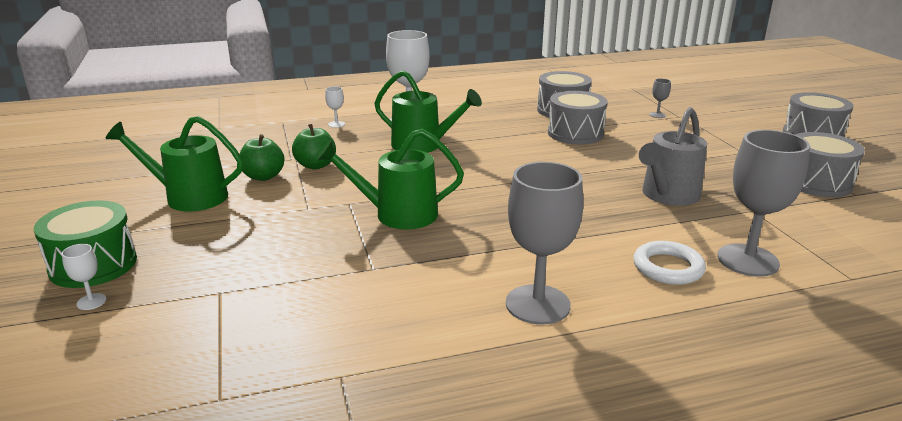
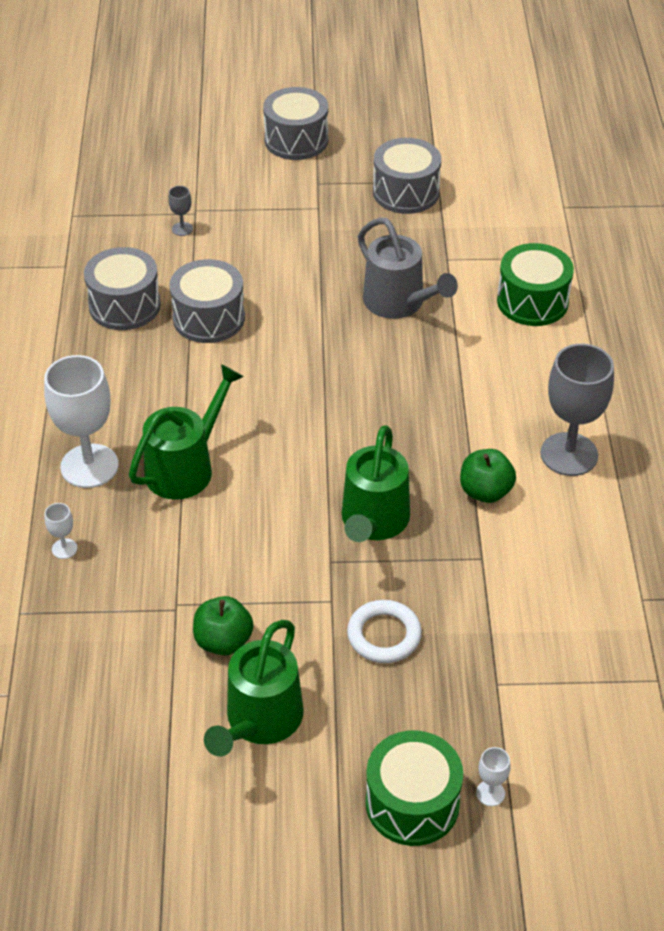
camera: 75 degrees left, 20 degrees up
(316, 165) = (208, 584): green apple -> green apple (485, 491)
(668, 268) = (532, 354): white ring -> white ring (384, 635)
(747, 260) = (532, 301): grey goblet -> green drum

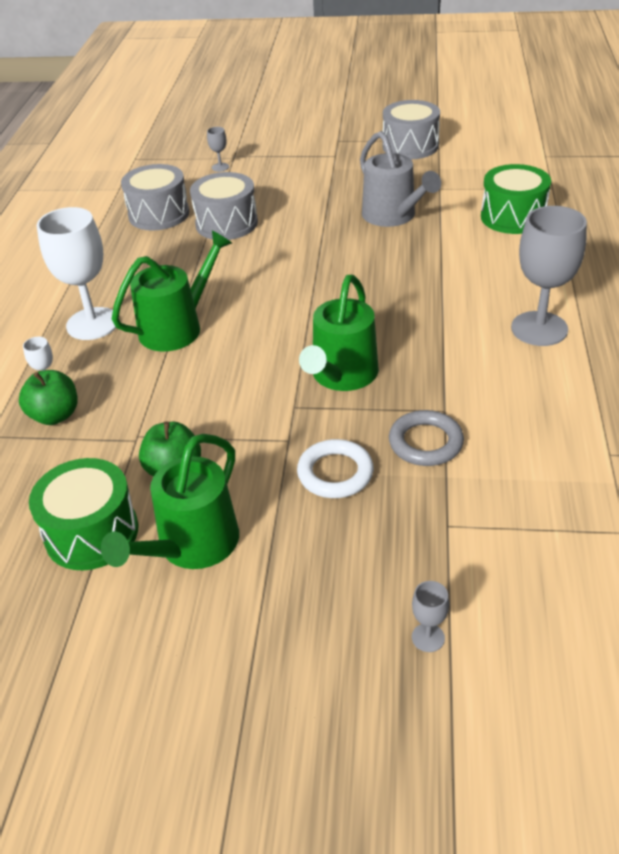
camera: 10 degrees right, 5 degrees down
(296, 140) = (326, 115): grey drum -> none
(412, 803) = (338, 642): green drum -> green drum (92, 533)
(467, 596) = (425, 442): none -> grey ring
(485, 491) = (454, 355): green apple -> green apple (55, 415)
(490, 793) = (428, 637): white goblet -> grey goblet

